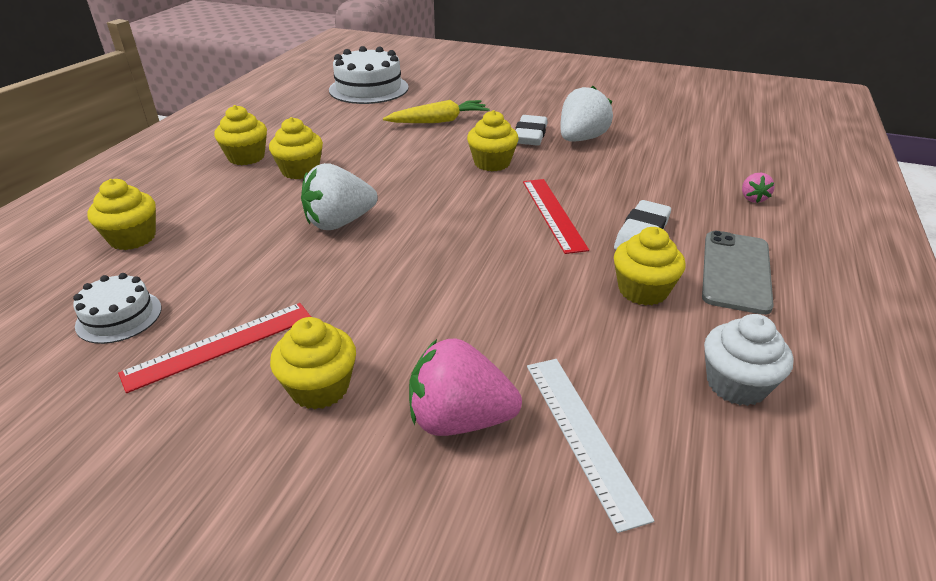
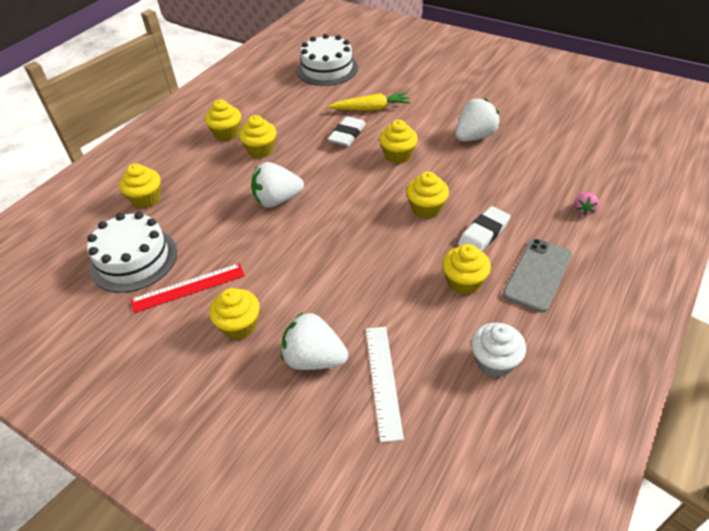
camera: 15 degrees right, 10 degrees up
(119, 316) = (134, 259): white cake -> white cake, size x1.78
(459, 419) = (314, 359): pink strawberry -> white strawberry
(530, 135) = (436, 129): white eraser -> white eraser (347, 135)
(553, 214) = (426, 208): red ruler -> yellow cupcake

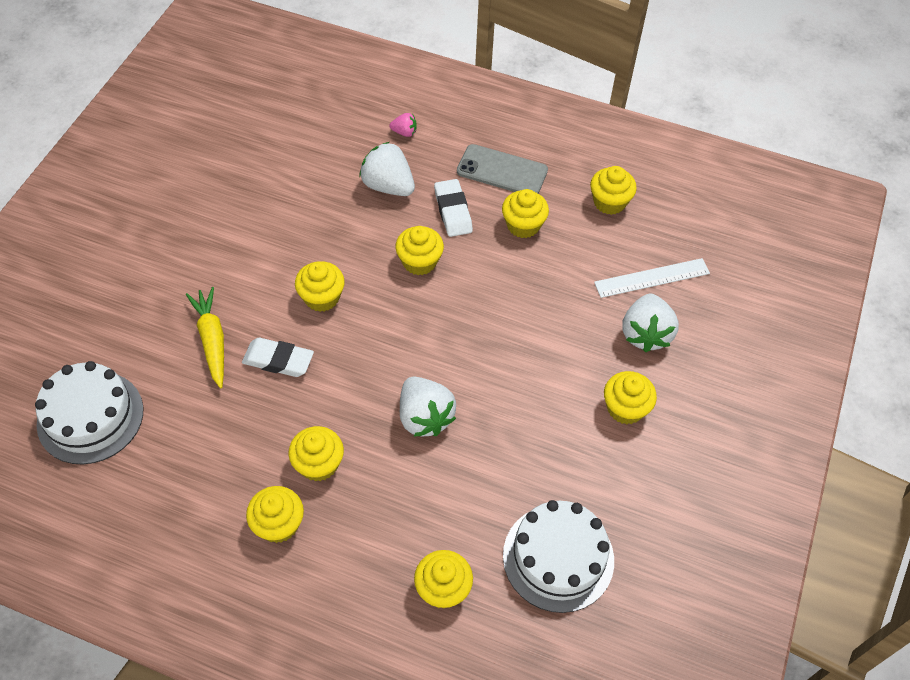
camera: 105 degrees left, 10 degrees up
(188, 288) = (588, 476): red ruler -> none
(474, 137) = (279, 222): white strawberry -> white strawberry (388, 186)
(483, 234) = (453, 211): white eraser -> white eraser turned 45 degrees clockwise
(494, 361) = (609, 202): white cupcake -> yellow cupcake

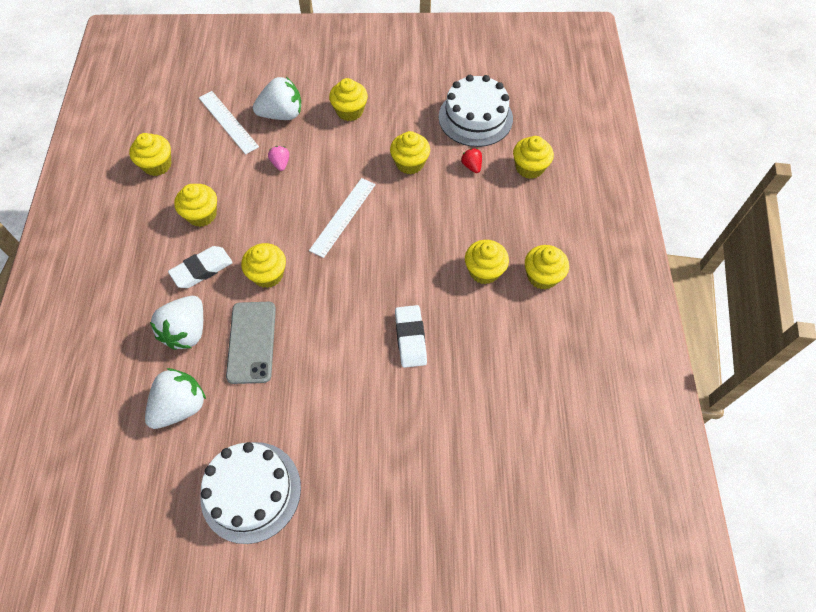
camera: 110 degrees left, 5 degrees up
(90, 417) = (534, 460): white cake -> white cake (251, 491)
(212, 340) = (414, 400): yellow carrot -> none
(322, 297) = (334, 333): yellow cupcake -> yellow cupcake (410, 163)
(404, 132) = (111, 344): pink strawberry -> pink strawberry (280, 163)
(424, 417) = (412, 220): white strawberry -> white strawberry (180, 406)
(462, 349) = (343, 217): none -> white ruler
(476, 516) = (471, 166): none -> red strawberry
(502, 171) = (142, 248): grey phone -> grey phone (251, 342)

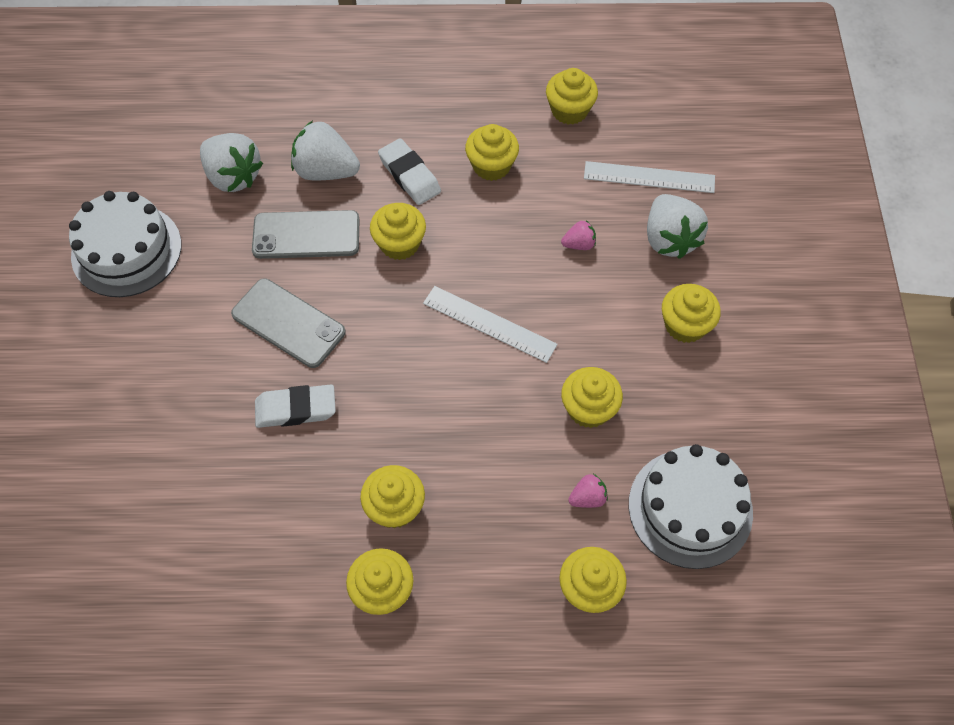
camera: 90 degrees right, 0 degrees up
(228, 122) = (649, 177): white ruler -> white ruler turned 45 degrees clockwise
(335, 349) = (288, 323): none -> grey phone
(471, 166) = (587, 498): red strawberry -> pink strawberry

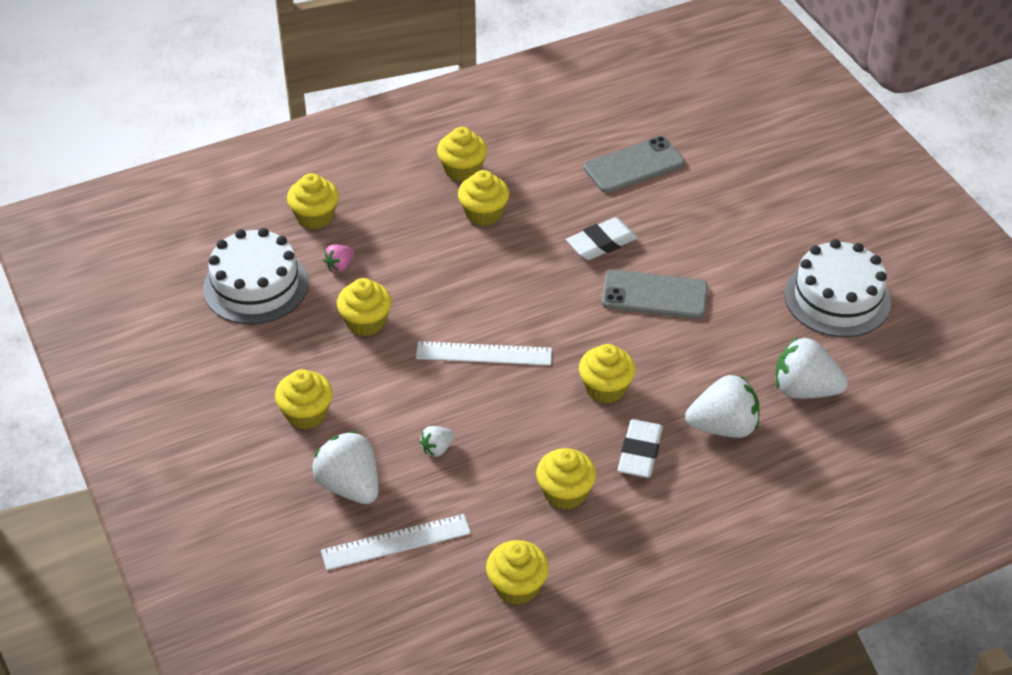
camera: 155 degrees right, 15 degrees down
(306, 235) = (695, 365): grey phone -> grey phone (634, 165)
(409, 175) = (640, 452): white eraser -> white eraser turned 75 degrees clockwise
(579, 244) = (437, 448): pink strawberry -> white strawberry

